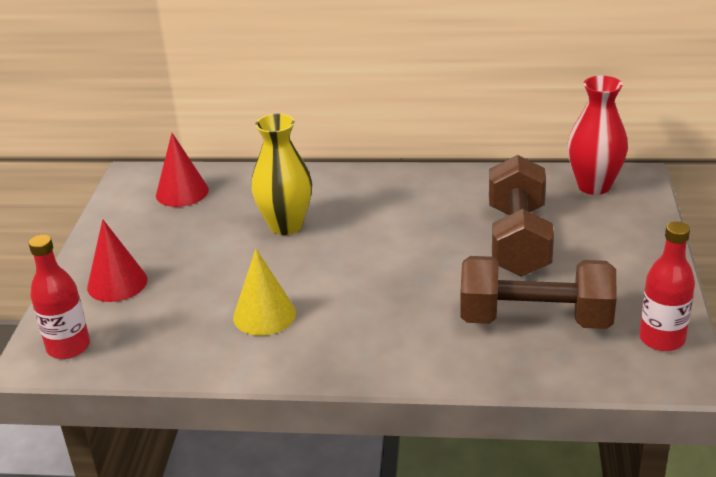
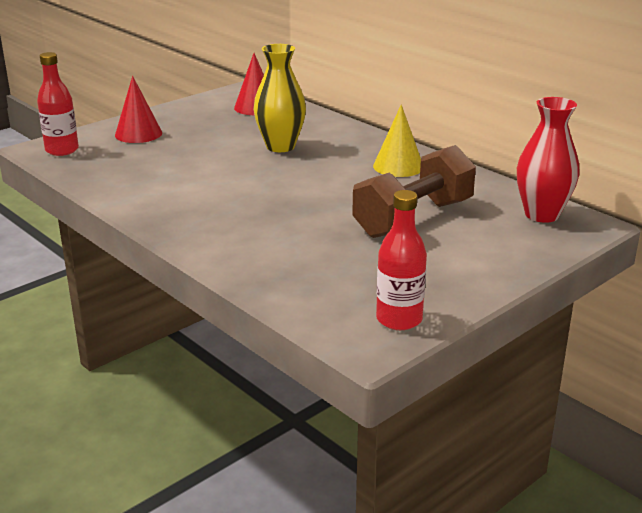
camera: 40 degrees right, 5 degrees down
(264, 315) = (179, 182): yellow cone -> yellow cone (398, 166)
(535, 320) = (332, 263): brown dumbbell -> none

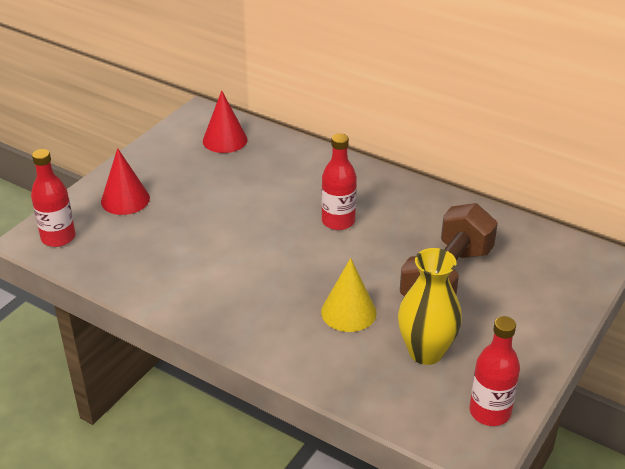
camera: 15 degrees left, 10 degrees up
(280, 146) = (277, 196): yellow vase -> yellow vase (426, 352)
(328, 168) = (338, 221): none -> red bottle
(398, 166) = (401, 207): yellow cone -> yellow cone (348, 312)
(542, 215) = (555, 252): red vase -> none

